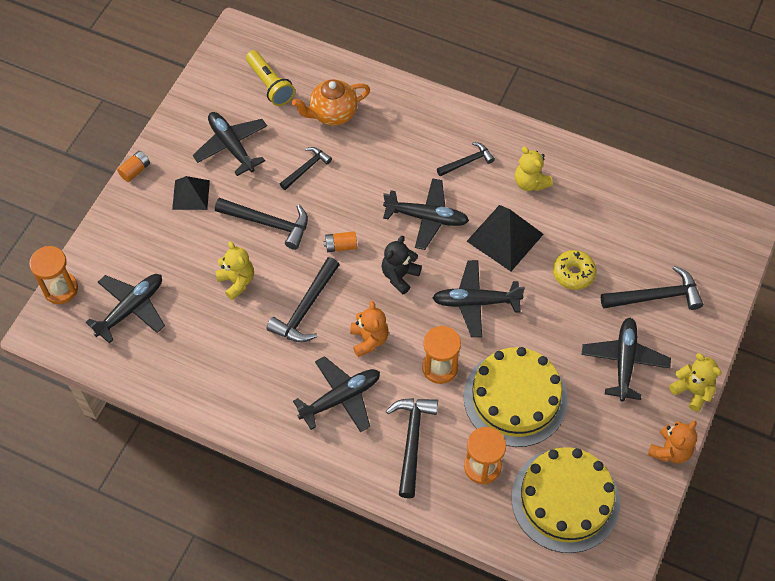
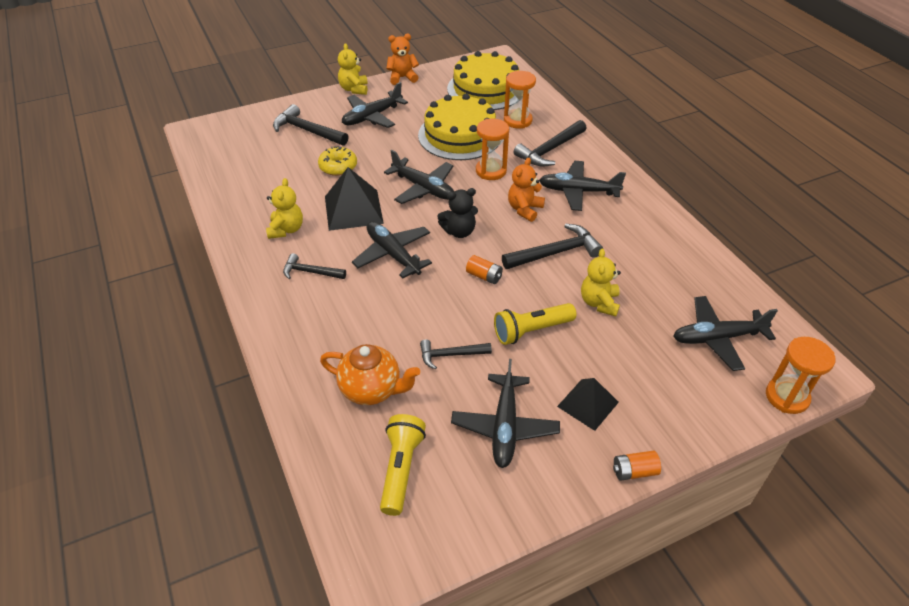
camera: 140 degrees left, 15 degrees down
(268, 223) = (531, 331): black hammer -> yellow flashlight

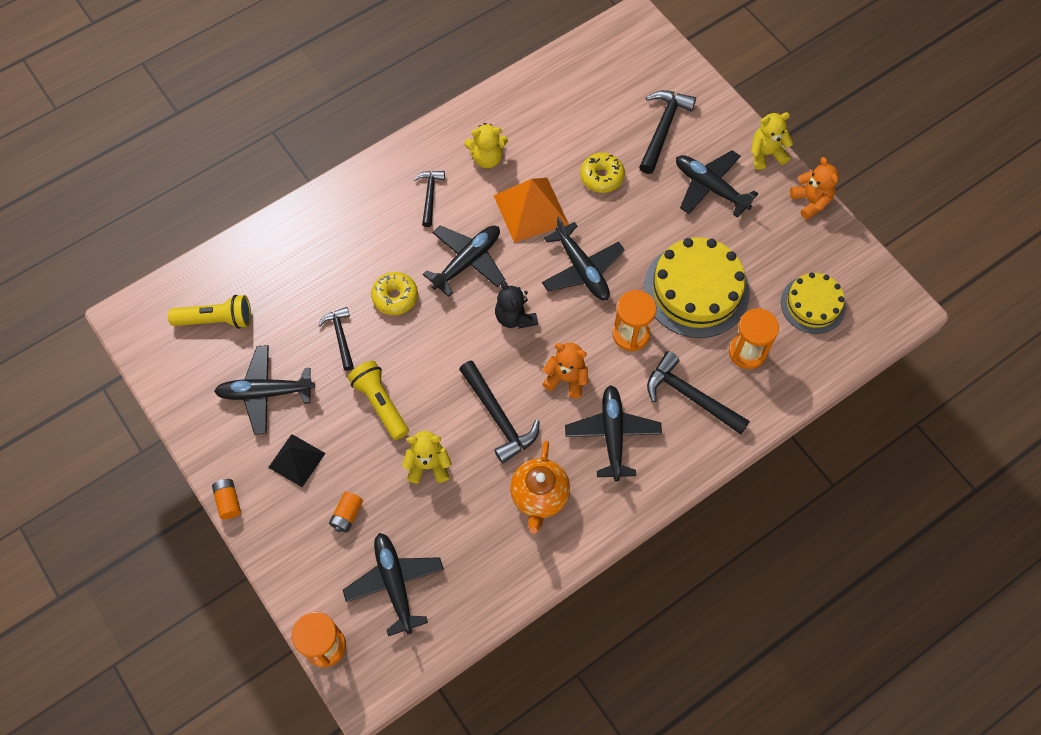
camera: 80 degrees right, 20 degrees up
(353, 209) = (530, 210): black pyramid -> orange pyramid
(372, 390) = (293, 281): orange teapot -> orange teapot (539, 496)
(416, 308) = (395, 297): none -> yellow donut
(423, 188) = (582, 269): black plane -> black plane turned 60 degrees counterclockwise
(484, 276) = (449, 351): orange battery -> orange battery (347, 515)
(485, 89) = (813, 304): yellow cake -> yellow cake, size x0.61

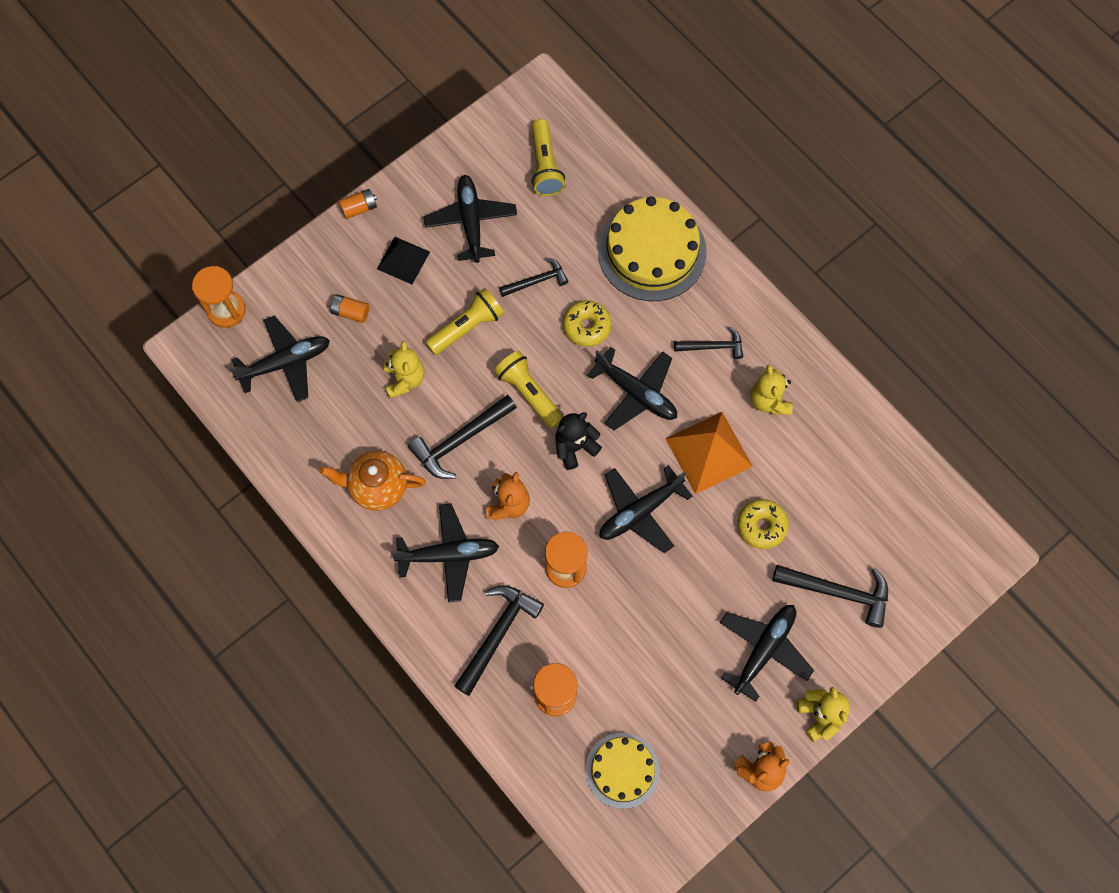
camera: 85 degrees right, 5 degrees up
(457, 352) = (529, 393): none -> yellow flashlight
(696, 290) = (627, 637): yellow cake -> yellow cake (652, 251)

